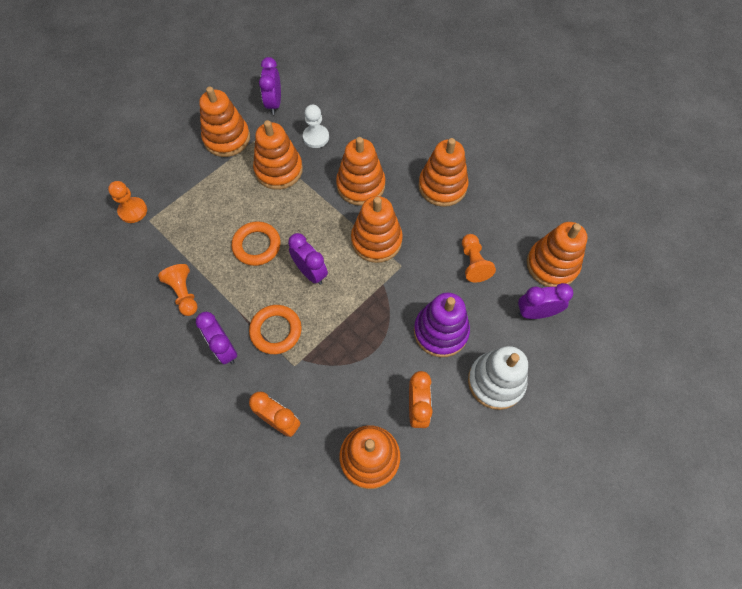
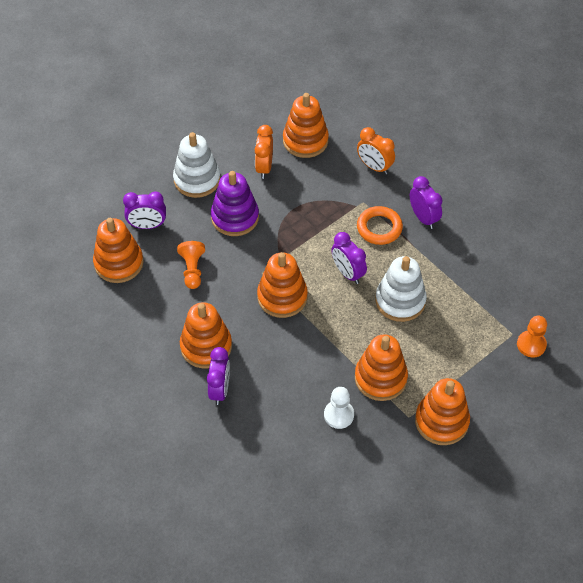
camera: 175 degrees left, 10 degrees down
(184, 293) = (465, 263): orange pawn -> none
(257, 245) = (400, 301): orange ring -> white stacking toy
(274, 103) = (388, 465): purple clock -> purple clock (220, 390)
(360, 185) = (292, 354): orange stacking toy -> none

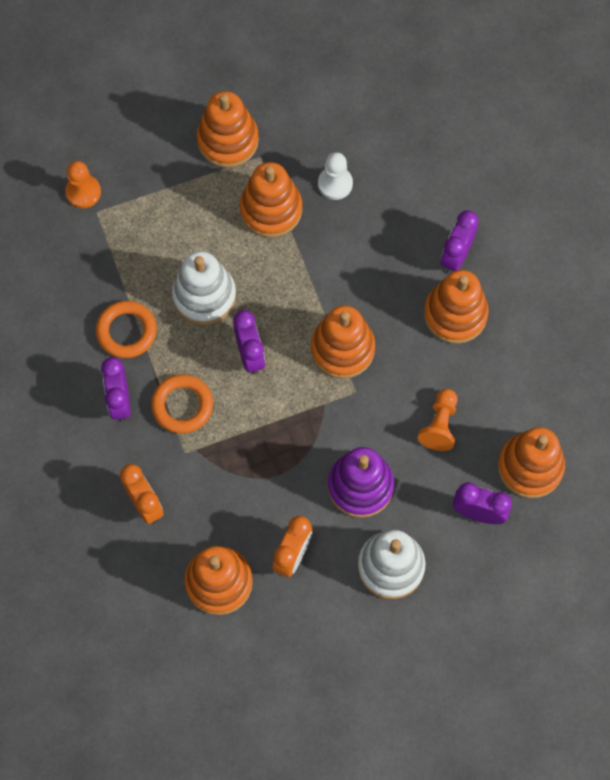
camera: 160 degrees left, 15 degrees up
(443, 261) = (126, 331): none -> orange ring

